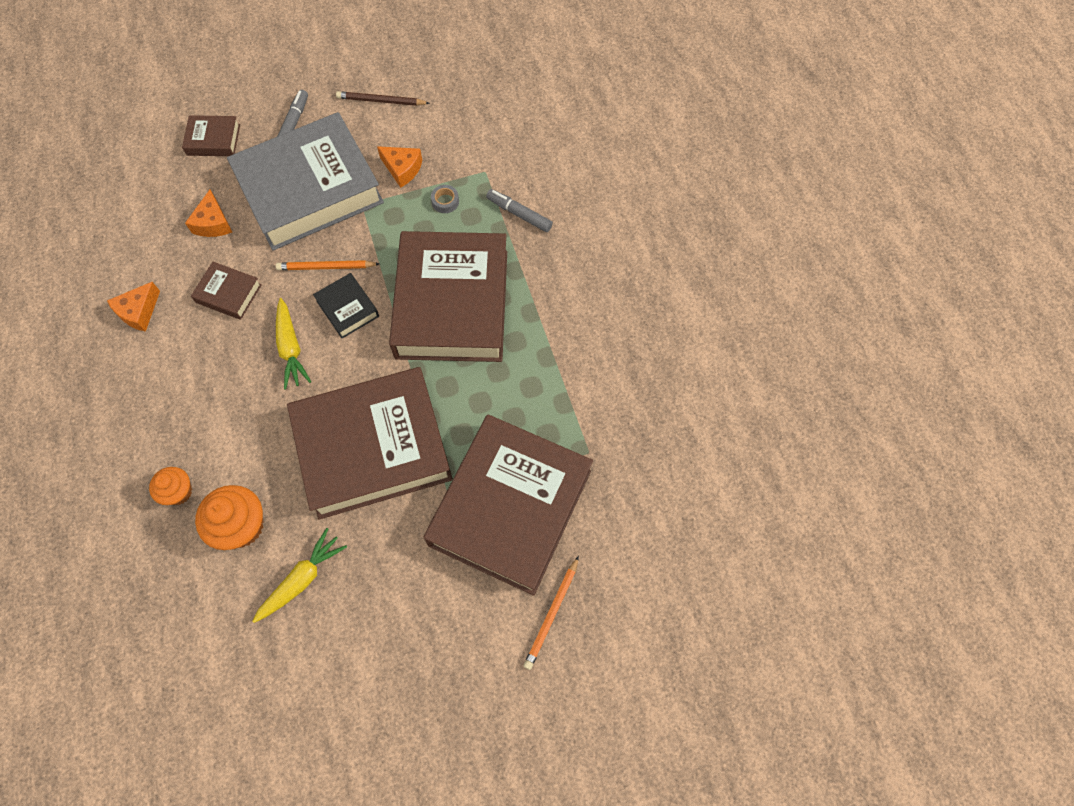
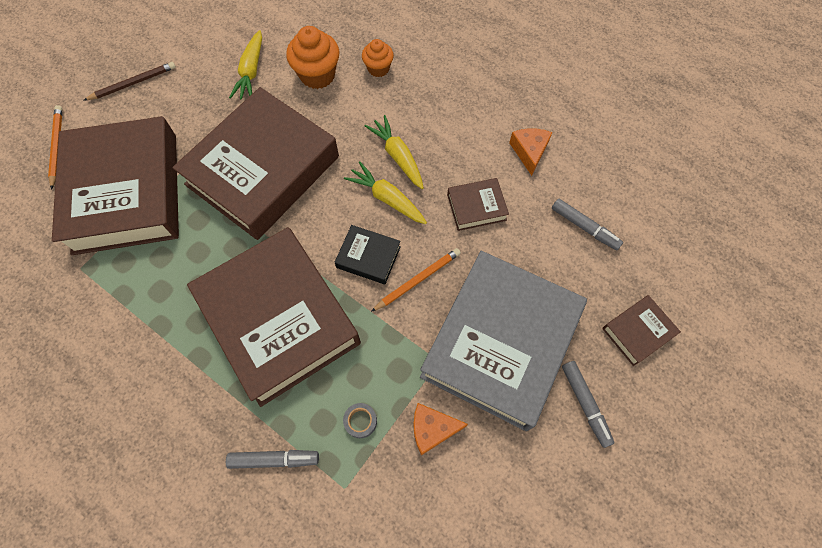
camera: 145 degrees right, 0 degrees up
(167, 226) = (584, 227): none -> grey marker
(213, 223) = (550, 254): orange cheese -> none
(247, 382) = (398, 156): none -> yellow carrot
(381, 101) = (525, 502): brown pencil -> brown pencil (133, 83)

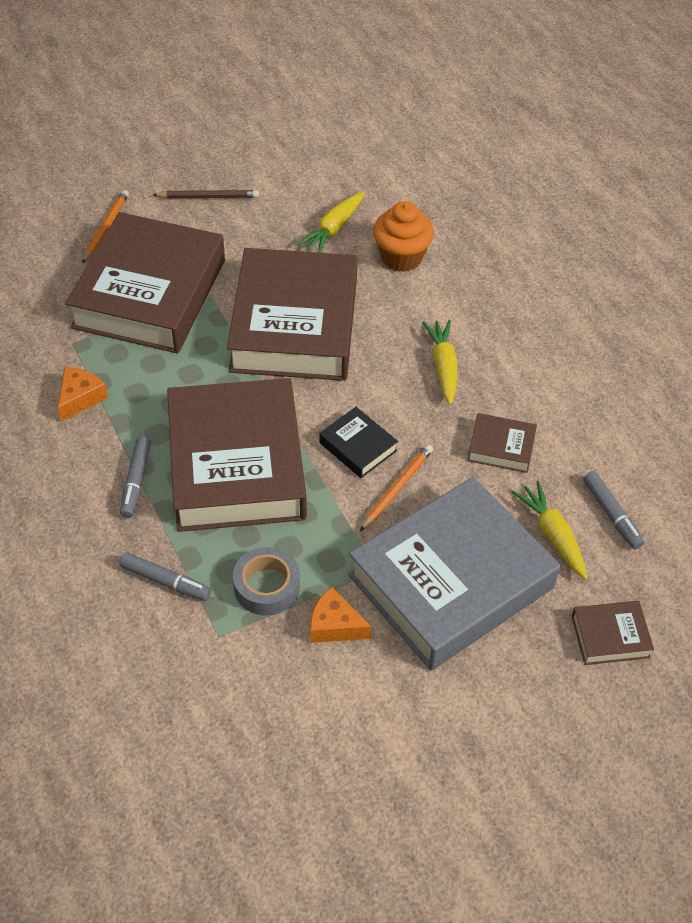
camera: 25 degrees right, 15 degrees down
(263, 170) = (294, 325): brown book -> brown book turned 60 degrees counterclockwise
(360, 421) = (266, 587): grey tape -> grey tape, size x1.80
(378, 68) = (471, 275): orange cupcake -> none
(387, 198) = (409, 401): yellow carrot -> yellow carrot (552, 535)
(417, 280) = (397, 488): orange pencil -> orange pencil turned 45 degrees counterclockwise
(529, 152) = (593, 418): orange cheese -> orange cheese (80, 398)
(585, 404) = (509, 675): grey marker -> grey marker (136, 481)

